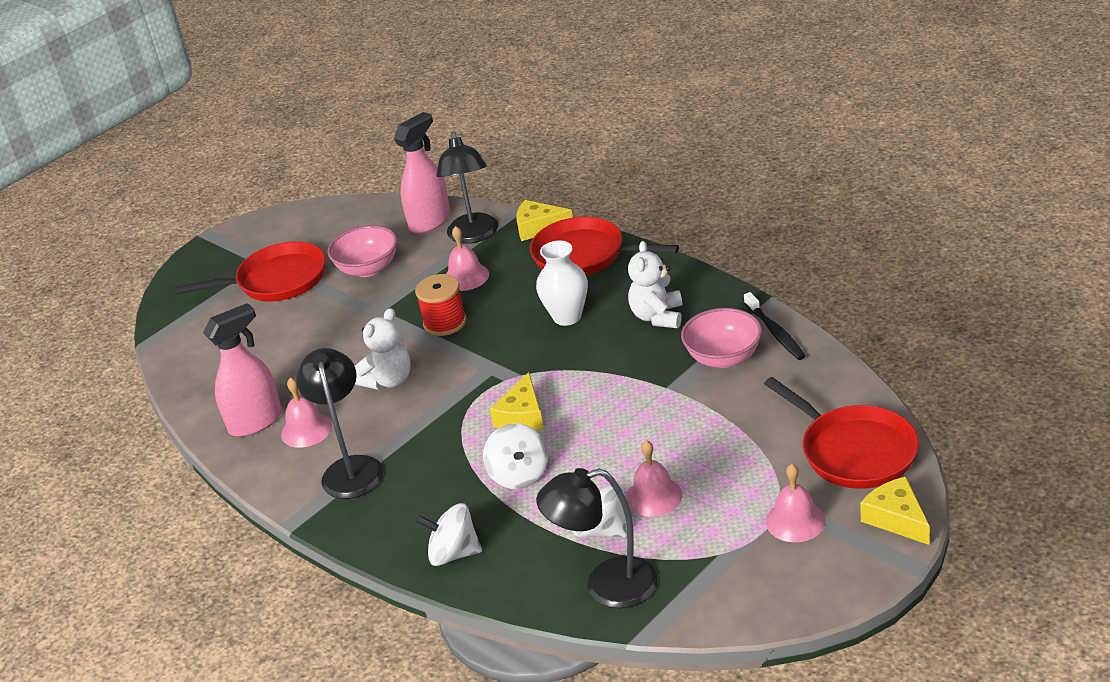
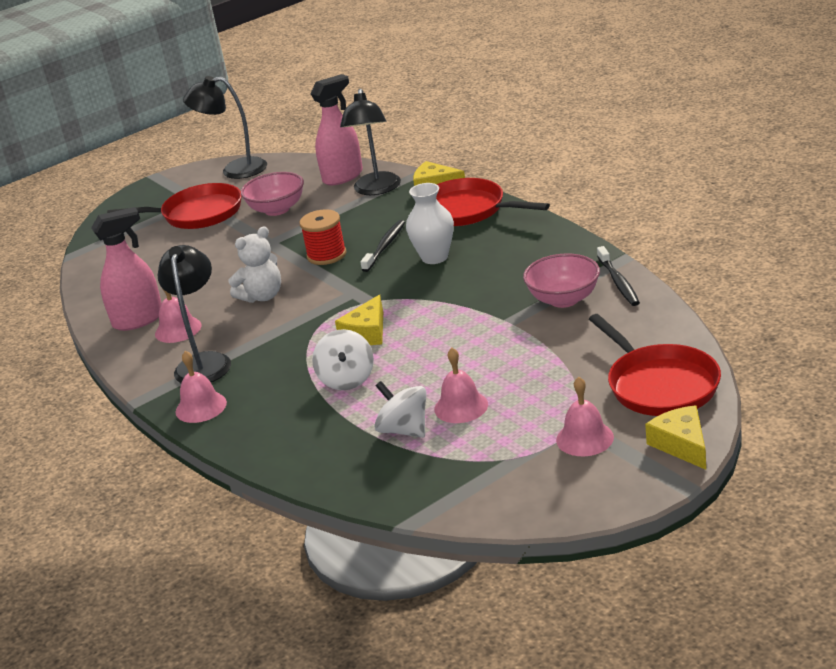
camera: 10 degrees right, 5 degrees down
(453, 553) = (266, 437): white spinning top -> none
(466, 277) = (358, 221): pink bell -> pink bell (201, 407)
(507, 307) = (385, 246): none -> black toothbrush
(606, 586) = (392, 476): black lamp -> black lamp (235, 170)
(657, 317) = (515, 262): white teddy bear -> none

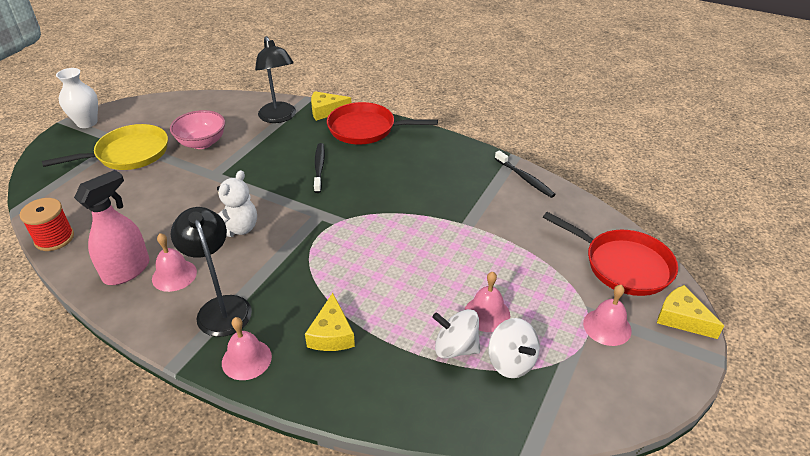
camera: 30 degrees left, 10 degrees up
(198, 214) = (128, 154): red pan -> yellow pan
(235, 170) = (141, 110): black lamp -> none
(326, 255) = (273, 181): red spool -> red spool (54, 238)
(343, 176) = (243, 108): pink spray bottle -> none
(347, 379) = (369, 303): white spinning top -> white spinning top (511, 362)
(367, 332) = (357, 252): yellow cheese -> yellow cheese (331, 334)
(434, 257) = (367, 173): white vase -> white vase (87, 123)
(564, 299) = (495, 198): pink bowl -> none

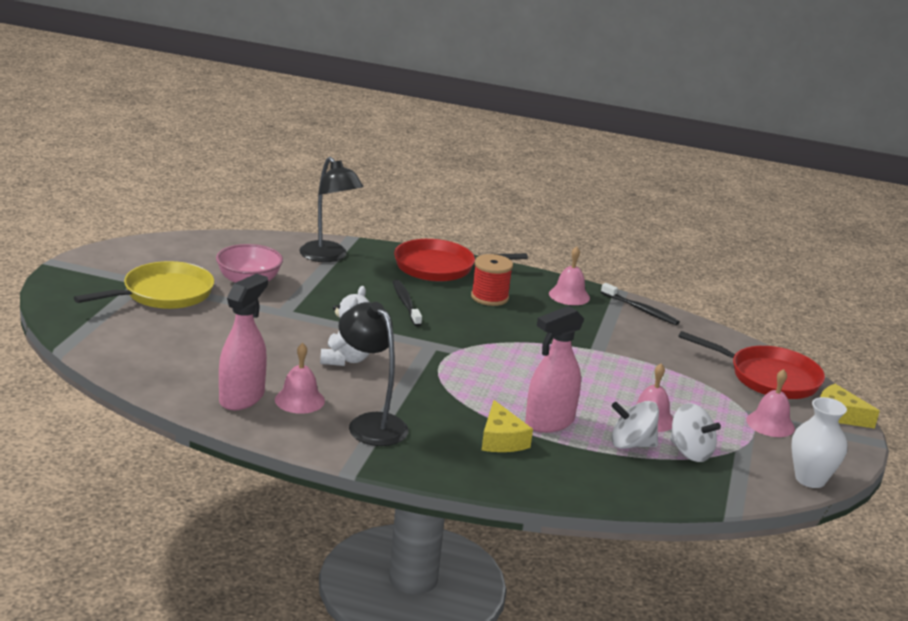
camera: 15 degrees left, 15 degrees down
(54, 238) = (132, 373): red spool -> red spool (489, 297)
(87, 123) = (84, 263): white vase -> white vase (810, 479)
(246, 359) = (424, 462): pink bell -> pink bell (569, 295)
(326, 111) = (382, 250): yellow cheese -> none
(386, 314) = (549, 422): none -> pink spray bottle

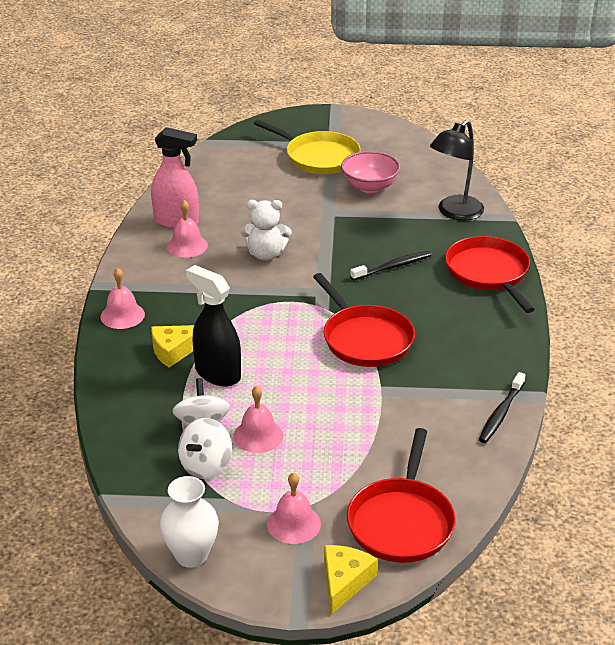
camera: 80 degrees right, 10 degrees up
(370, 423) = (168, 283): black lamp -> none
(489, 297) = (446, 311): red spool -> none
(518, 341) = (365, 339): none -> red pan
(549, 422) = (217, 373): pink spray bottle -> black spray bottle
(569, 295) = (494, 360): pink bell -> pink bell (122, 315)

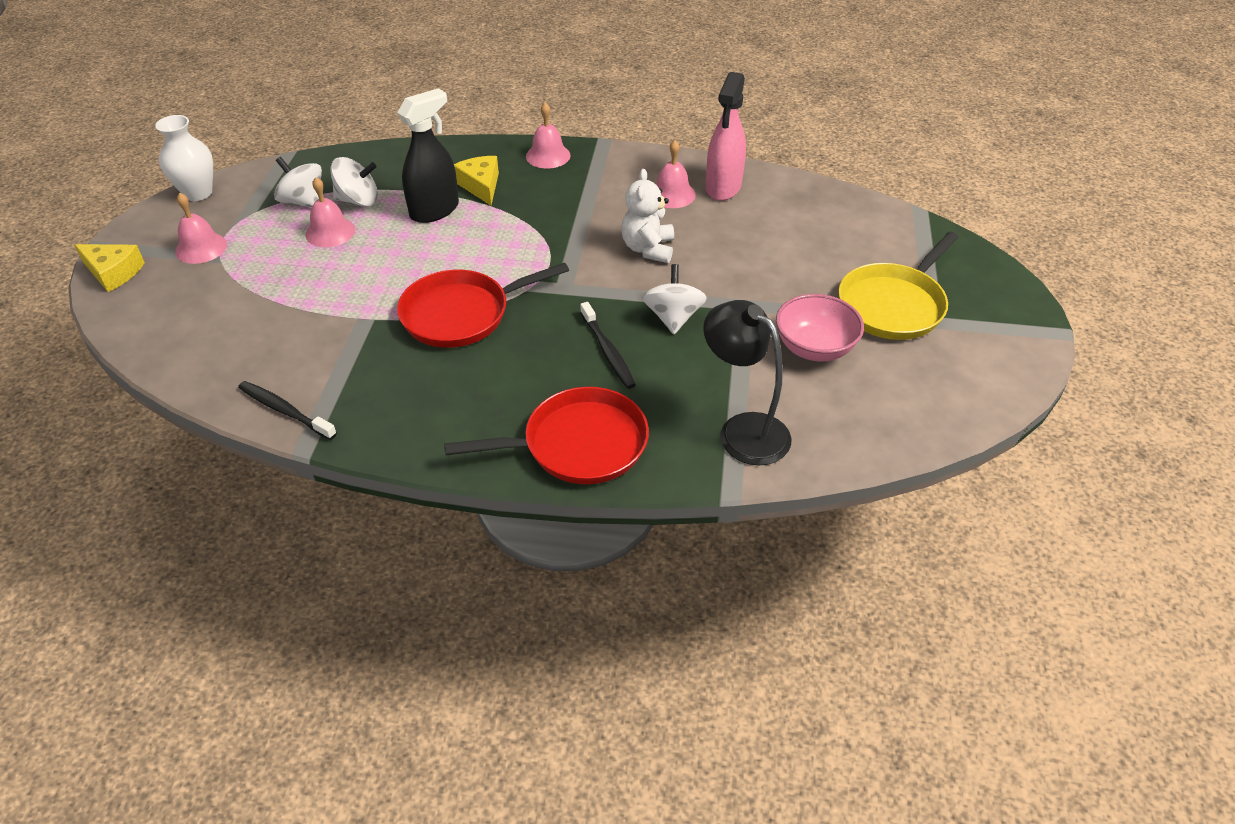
camera: 95 degrees right, 10 degrees up
(349, 241) = (673, 318): none -> white spinning top
(401, 522) = (163, 314): red pan -> none

